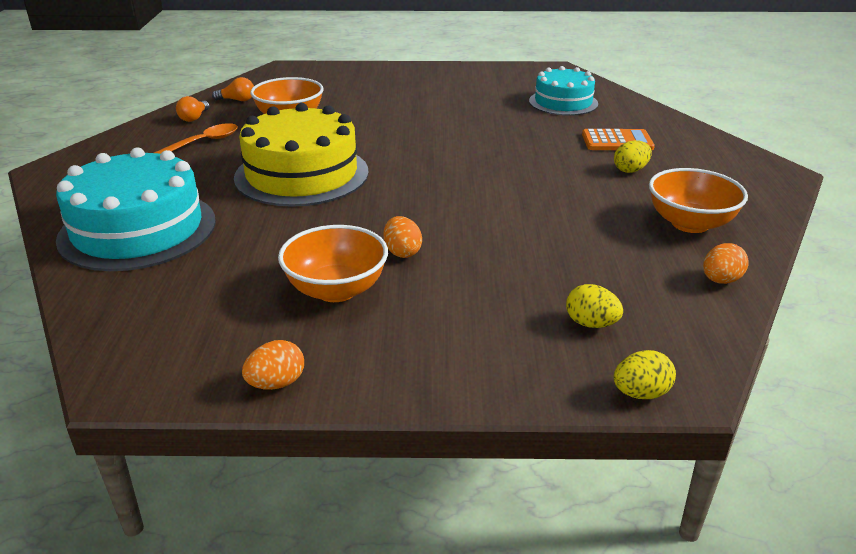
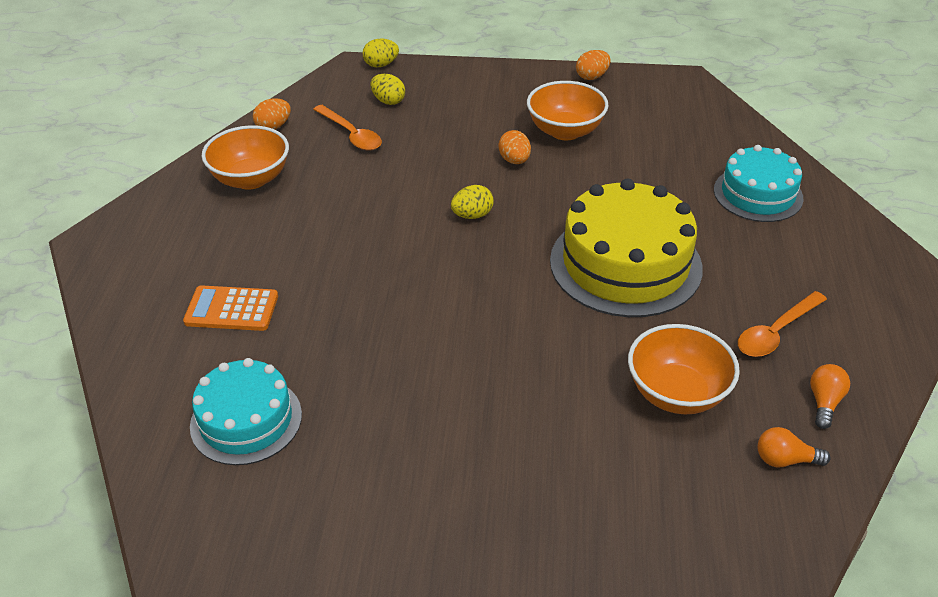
camera: 175 degrees left, 10 degrees up
(138, 229) = (758, 194): turquoise cake -> turquoise cake, size x0.63
(613, 274) = (351, 134): none -> orange spoon
(630, 170) = (253, 253): yellow egg -> yellow egg (472, 215)

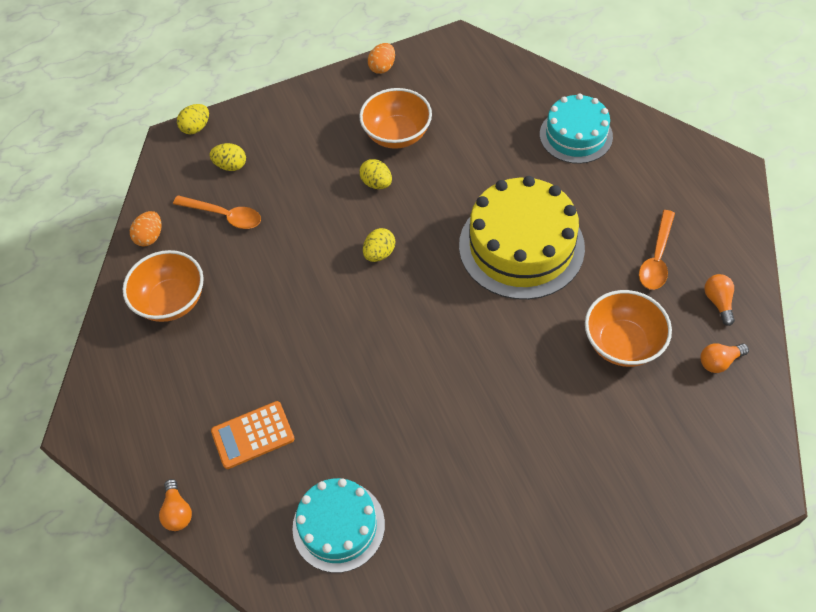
camera: 25 degrees left, 15 degrees up
(113, 339) = (177, 511): none -> orange light bulb
(514, 160) = (376, 183): orange egg -> yellow egg

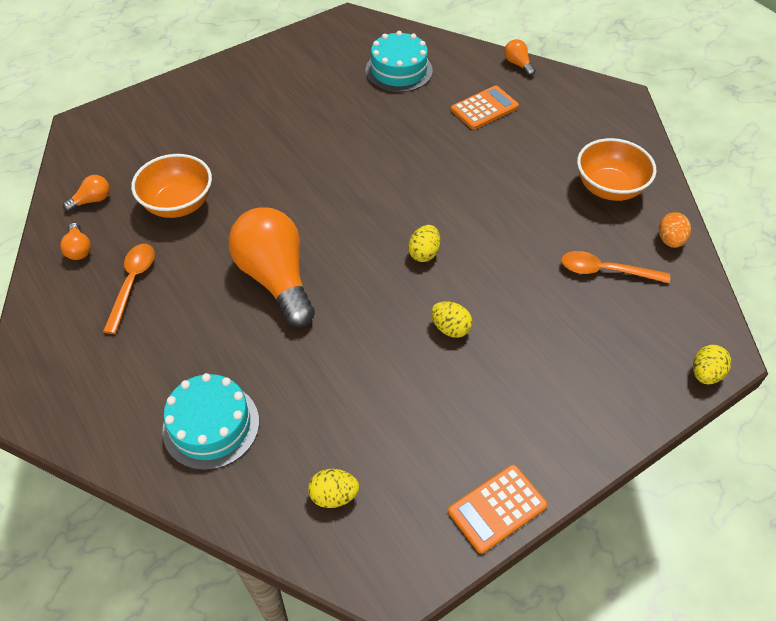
camera: 165 degrees right, 5 degrees down
(231, 166) = (631, 328): yellow egg -> yellow egg (334, 496)
(382, 67) = (497, 509): orange egg -> orange calculator
(397, 135) = (444, 396): orange bowl -> none
(521, 246) = (276, 278): yellow cake -> orange light bulb

